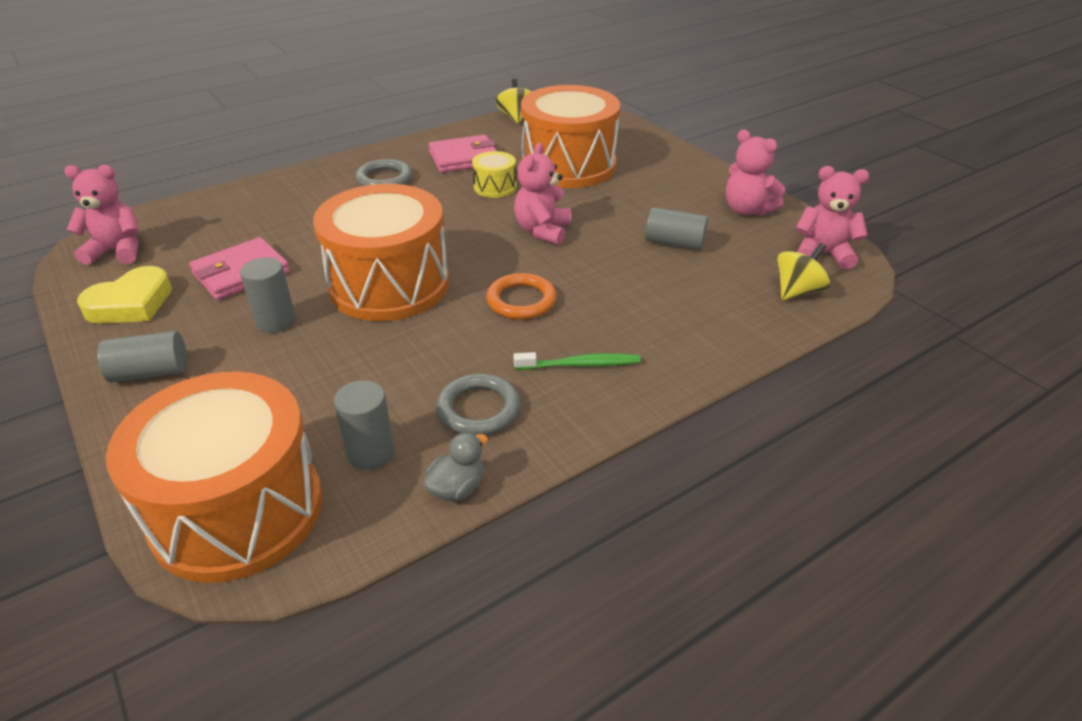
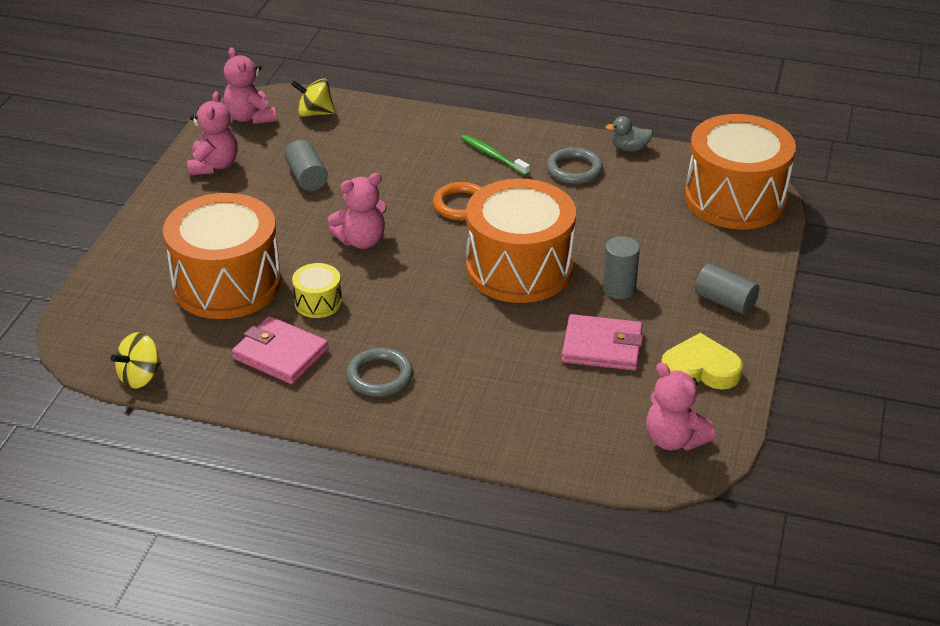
camera: 130 degrees left, 0 degrees up
(371, 452) = (649, 184): grey cylinder -> none

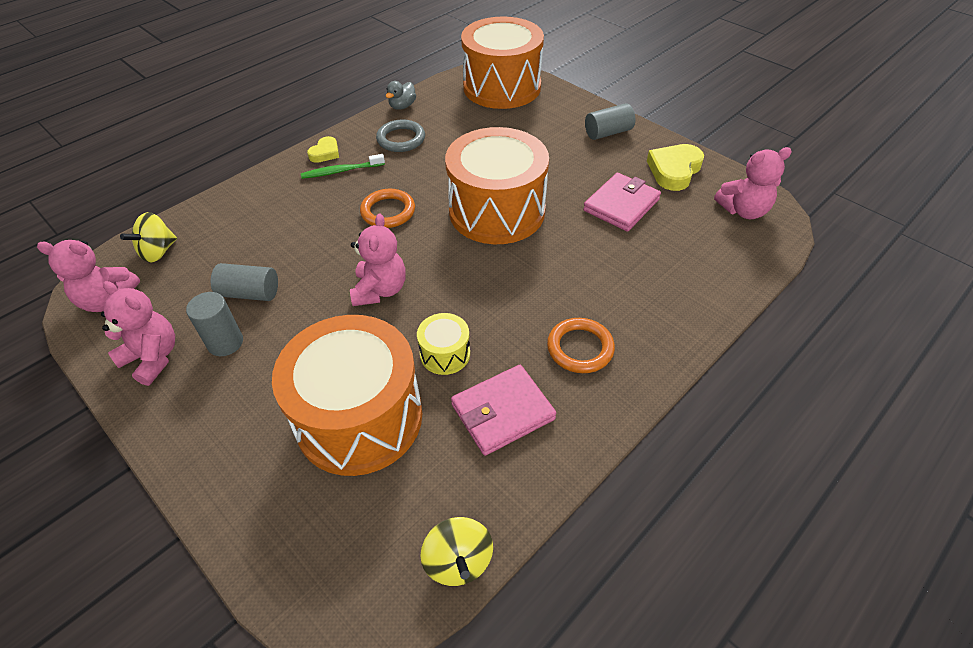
camera: 60 degrees left, 10 degrees up
(379, 376) = (580, 348): grey ring -> orange ring
(510, 135) = (325, 153): none -> yellow heart
(619, 289) = (560, 172): grey cylinder -> grey cylinder (225, 343)

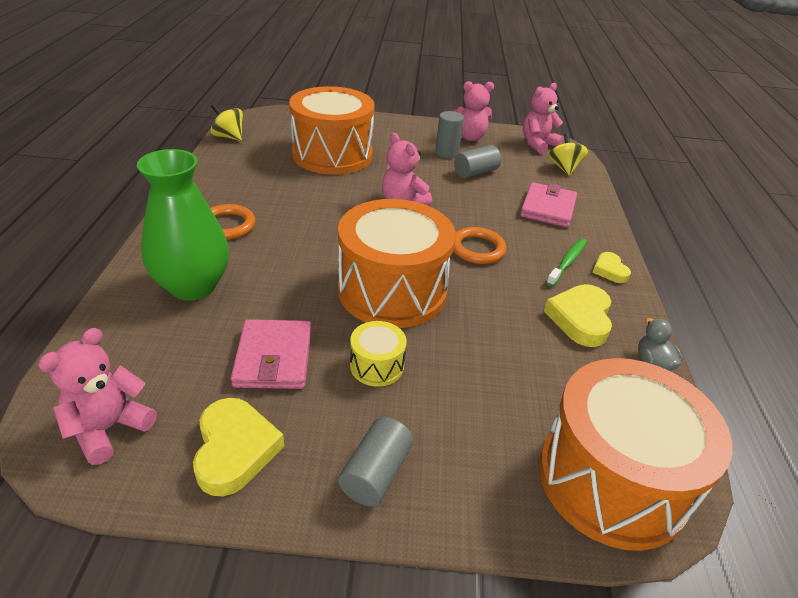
camera: 135 degrees right, 10 degrees down
(401, 139) = (580, 319): grey ring -> yellow heart
(445, 354) = (318, 191): yellow drum -> yellow drum (377, 365)
(502, 412) = (253, 181): pink wallet -> pink wallet (548, 208)
(649, 288) = (193, 286): none -> green vase

